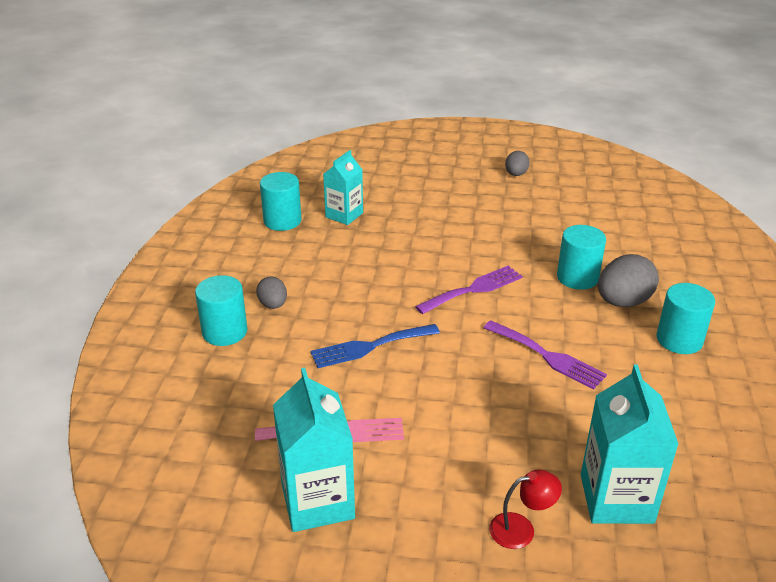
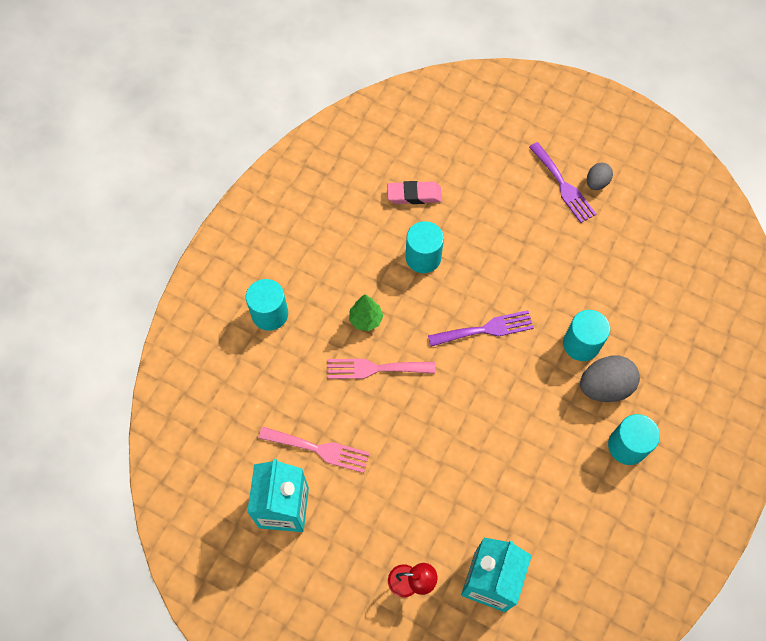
camera: 20 degrees right, 30 degrees up
(273, 305) = (316, 294): grey egg -> none
(282, 221) = (358, 186): turquoise cylinder -> turquoise cylinder (423, 257)
(339, 311) = (366, 319): none -> green tree
(344, 215) = (414, 195): turquoise carton -> pink eraser
(370, 347) = (375, 368): blue fork -> pink fork
(547, 356) = (509, 427): purple fork -> purple fork (563, 185)

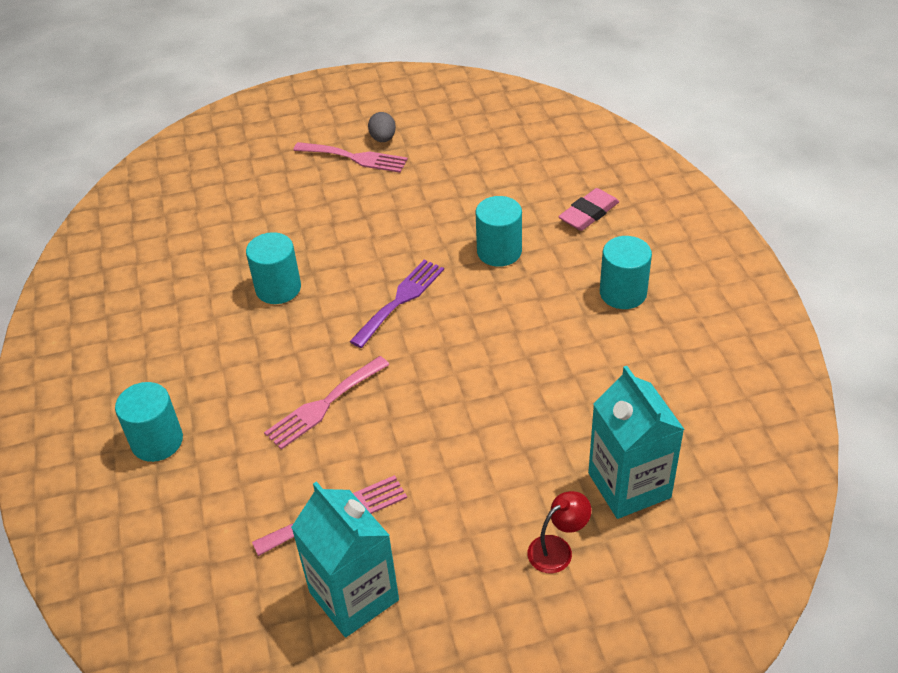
camera: 40 degrees left, 20 degrees down
(366, 319) = (271, 373): green tree -> none
(414, 195) = (217, 249): pink eraser -> pink eraser (588, 213)
(563, 185) = (355, 158): purple fork -> pink fork
(604, 386) = (554, 266): grey egg -> none

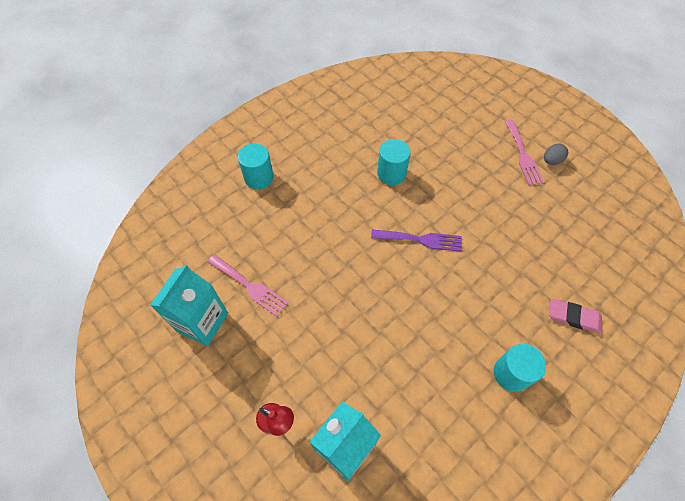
camera: 60 degrees right, 15 degrees up
(324, 405) = (320, 241): pink fork -> none
(499, 251) = (498, 276): turquoise cylinder -> none

